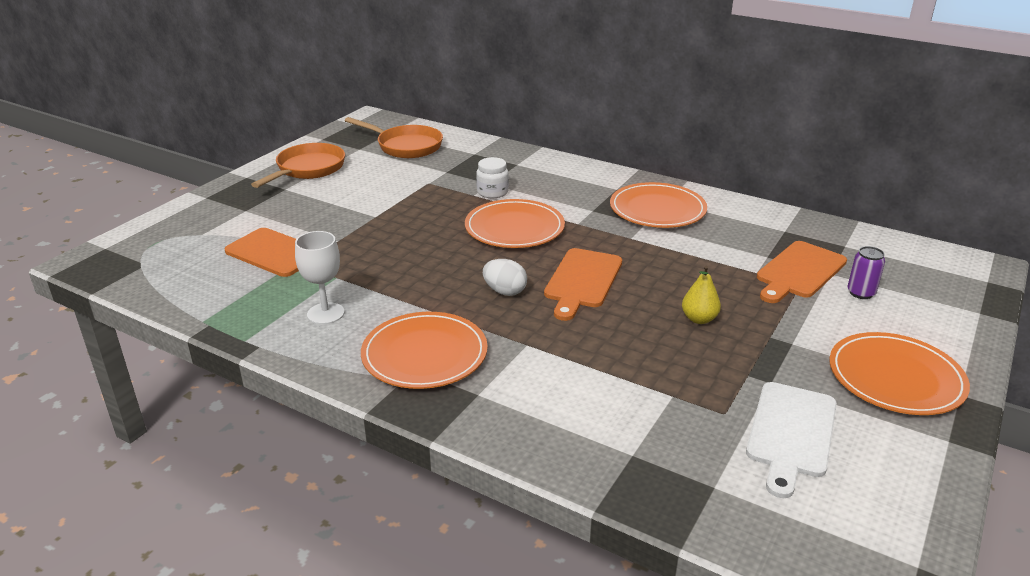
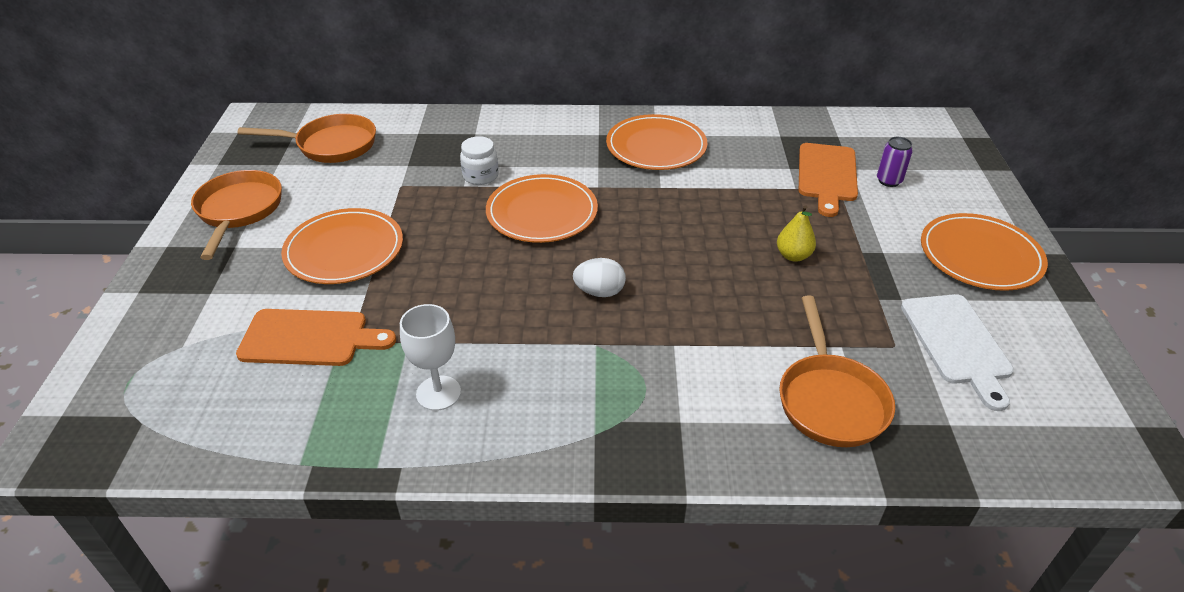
camera: 30 degrees left, 10 degrees up
(424, 354) = (588, 398): orange plate -> orange plate (344, 250)
(582, 281) = (660, 252): orange cutting board -> none
(619, 428) = (830, 400): none -> orange pan

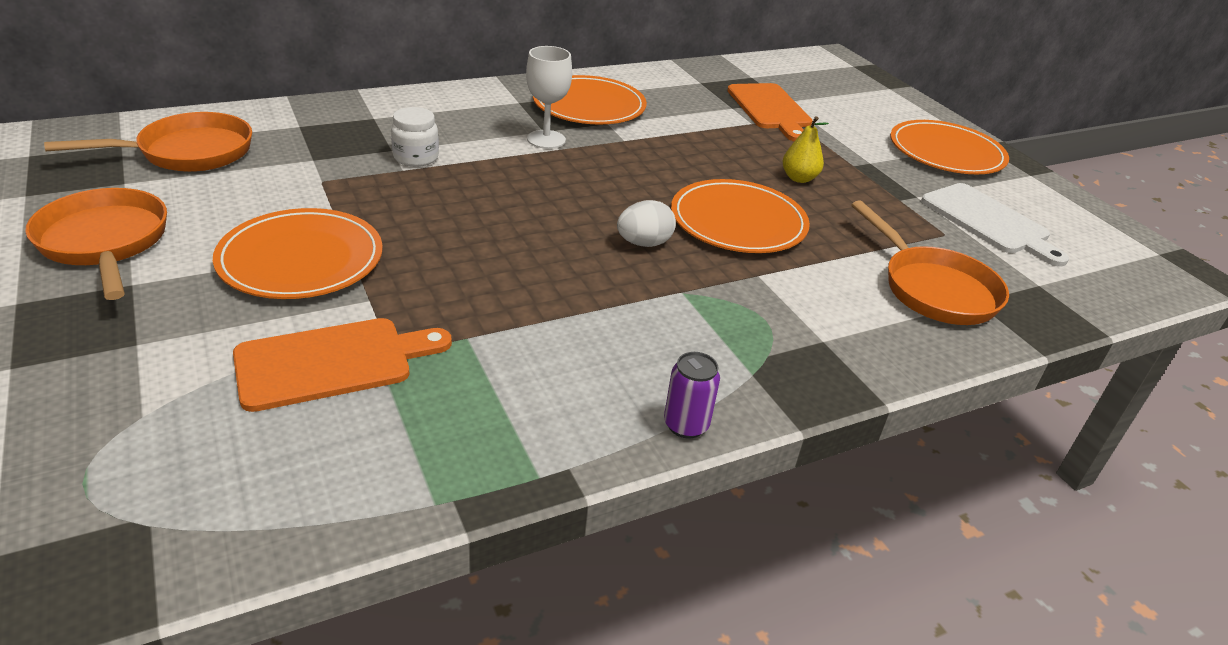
camera: 30 degrees left, 5 degrees down
(438, 393) = (549, 380): white goblet -> white goblet (546, 139)
(542, 212) = (518, 181): orange plate -> orange plate (738, 222)
(889, 181) = (825, 106): purple can -> purple can (686, 425)

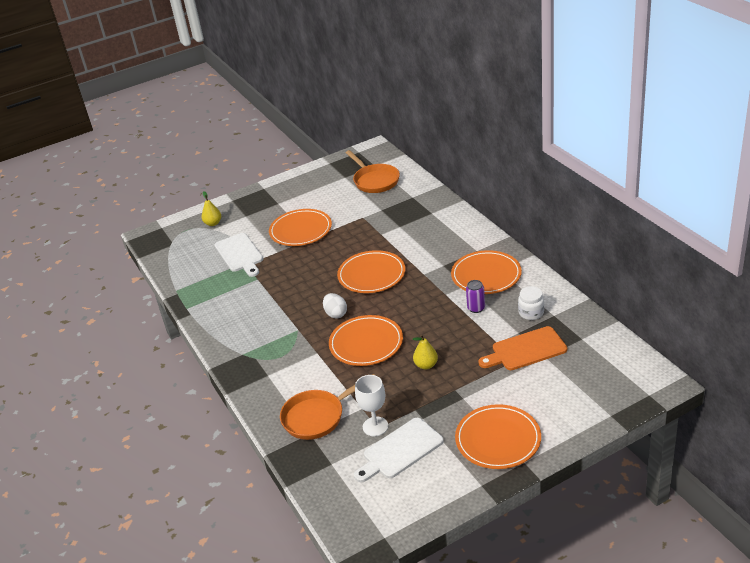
camera: 95 degrees right, 0 degrees up
(105, 242) = (302, 189): orange pan -> none
(109, 413) = (213, 223): none -> yellow pear
(332, 362) = (240, 254): orange cutting board -> white cutting board
(416, 157) = (394, 234): white jar -> white jar (531, 313)
(534, 194) = (371, 274): none -> orange plate
(546, 139) = (433, 268): white goblet -> white goblet (375, 426)
(686, 425) = (211, 338): purple can -> purple can (476, 308)

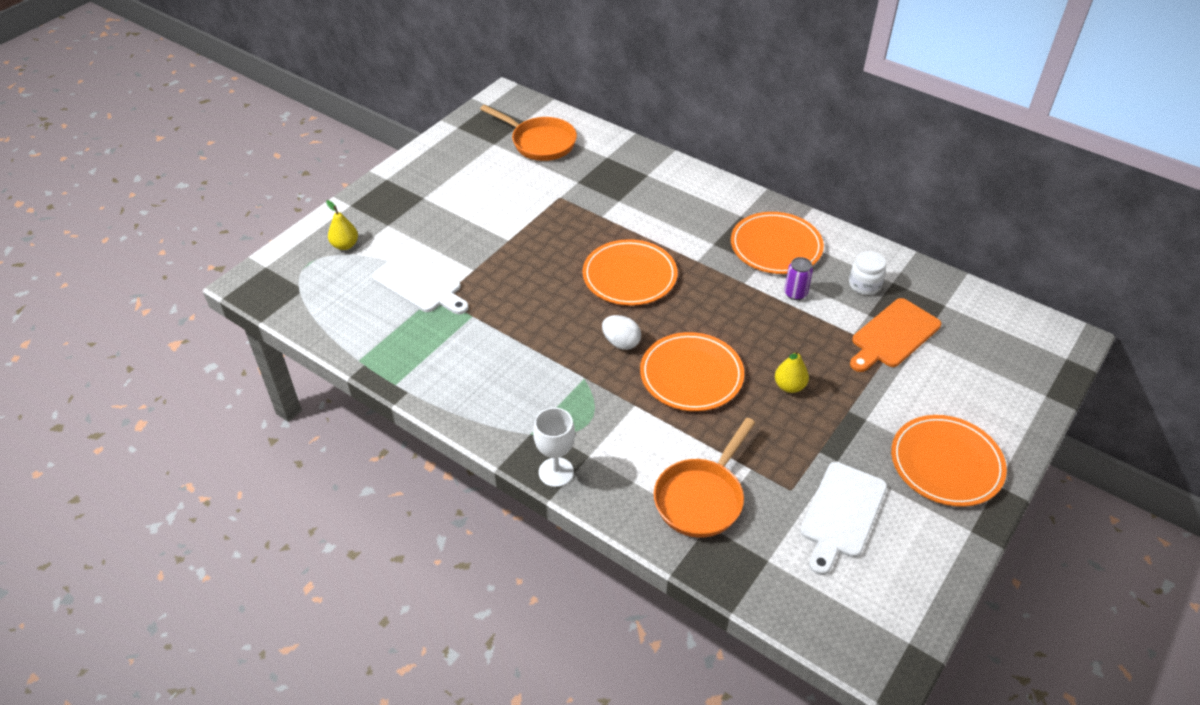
camera: 30 degrees left, 10 degrees up
(300, 230) = (485, 231): orange plate -> none
(375, 426) = (787, 489): white goblet -> white goblet (556, 472)

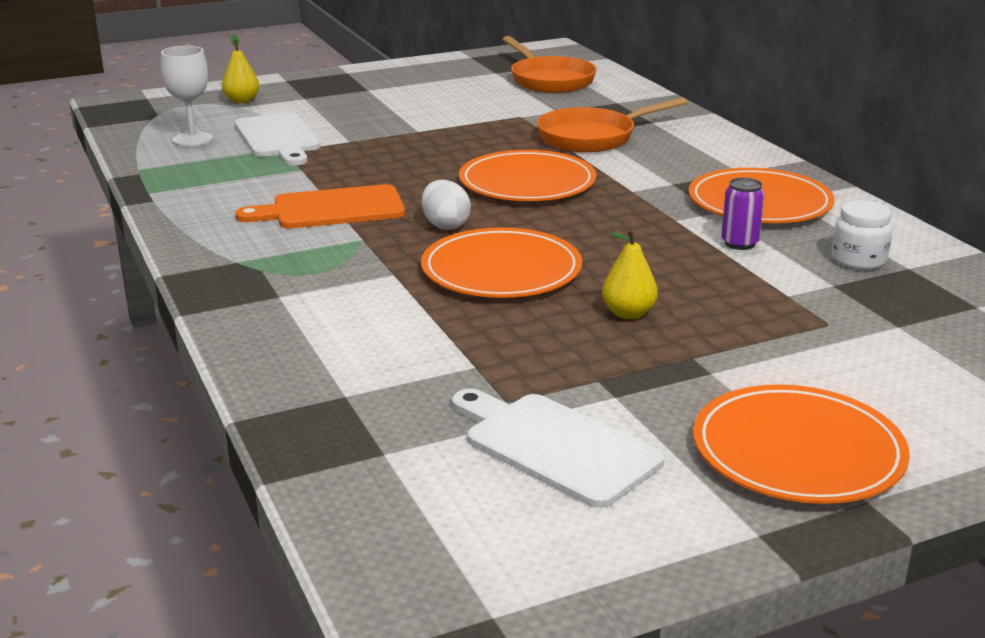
camera: 30 degrees right, 20 degrees down
(556, 472) = (221, 297): white goblet -> white goblet (192, 139)
(701, 498) = (370, 370): orange pan -> orange pan (592, 137)
(841, 513) = (555, 446): white cutting board -> white cutting board turned 75 degrees clockwise
(893, 335) = (852, 311): orange cutting board -> orange cutting board (331, 209)

